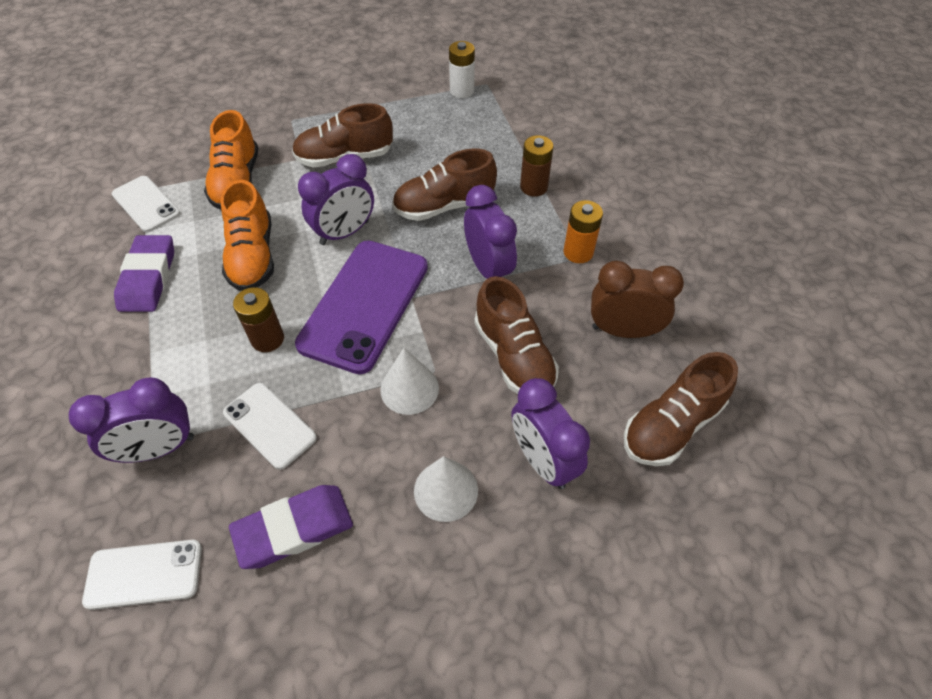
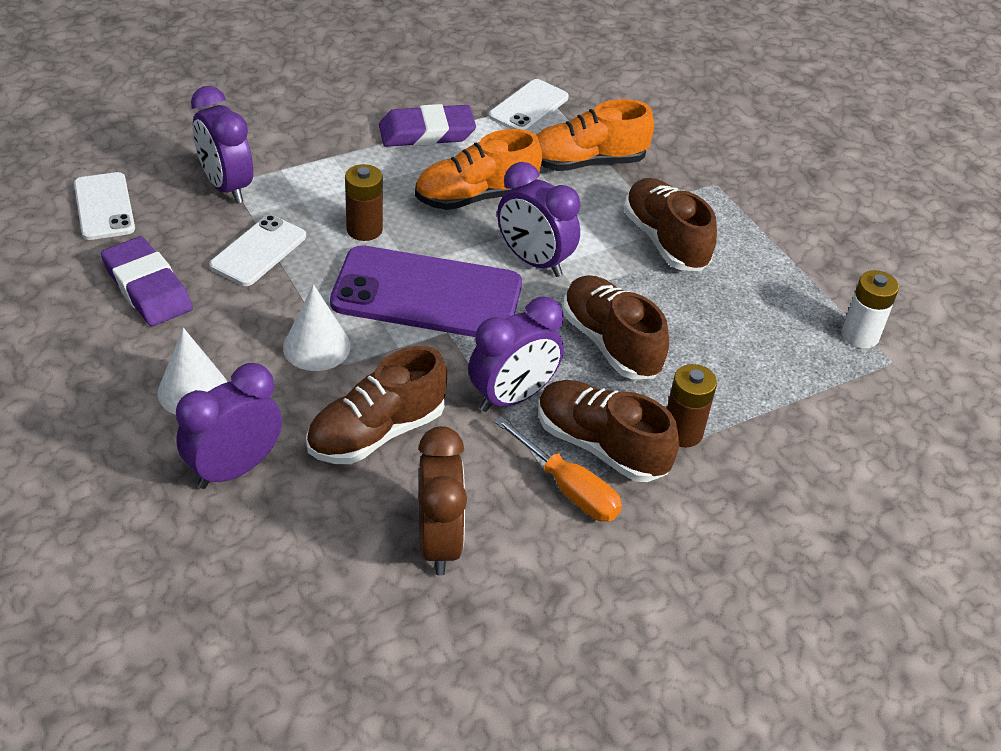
camera: 75 degrees right, 10 degrees down
(578, 252) = (568, 488): orange battery -> orange screwdriver
(671, 425) = (295, 595): brown shoe -> brown shoe (601, 446)

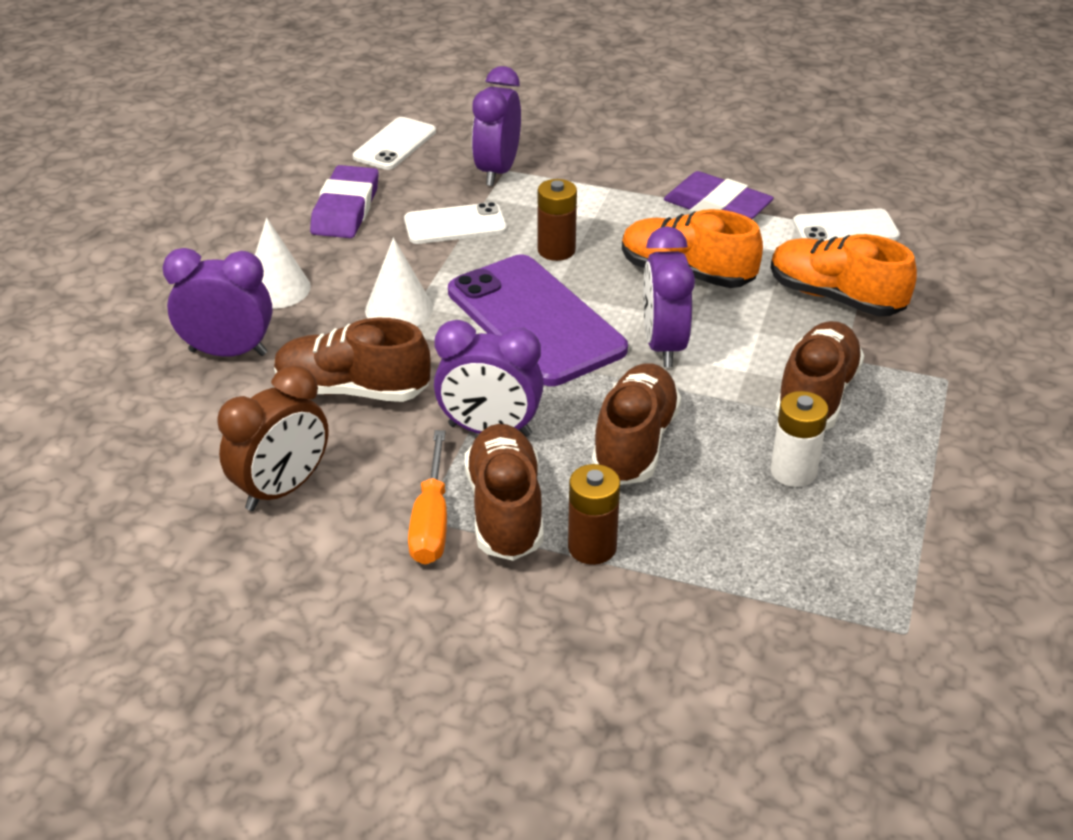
camera: 50 degrees right, 5 degrees down
(859, 336) = (904, 588): white battery -> white battery (793, 471)

